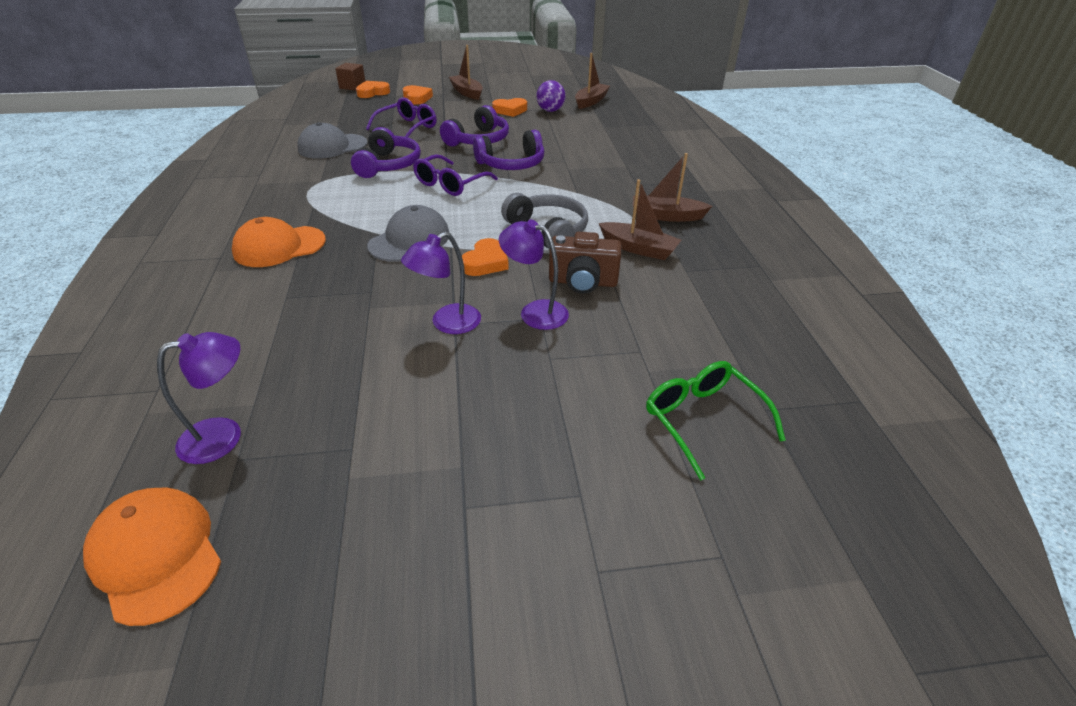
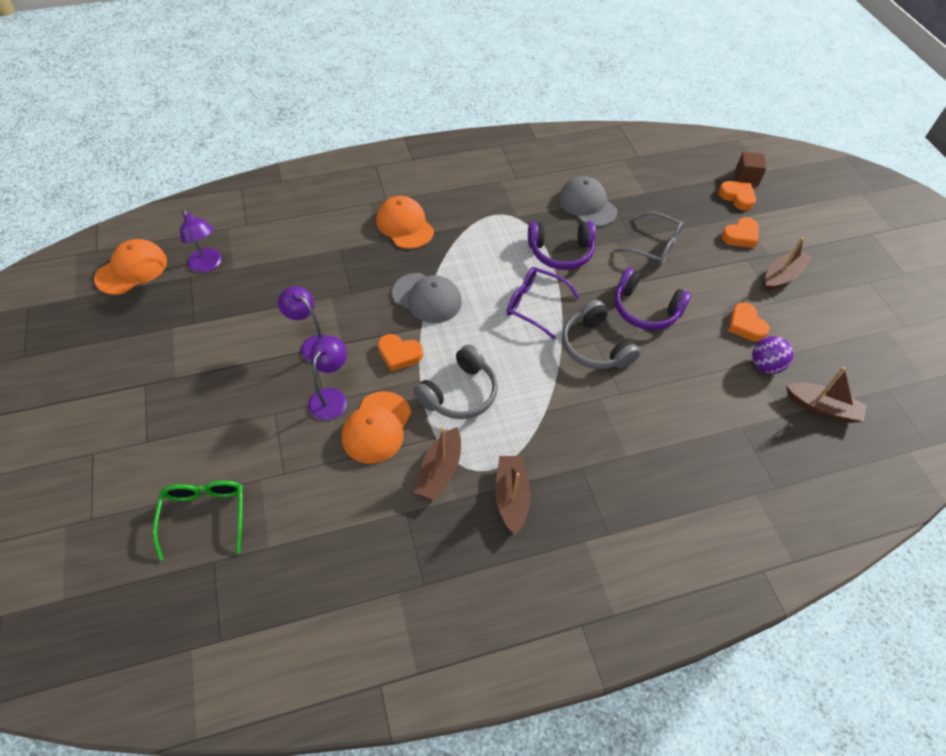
camera: 80 degrees right, 15 degrees up
(408, 128) = (654, 246): purple glasses -> grey glasses
(511, 164) = (595, 347): purple headphones -> grey headphones
(583, 282) = (376, 427): brown camera -> orange cap
(702, 419) = (205, 515): green glasses -> green glasses turned 60 degrees counterclockwise

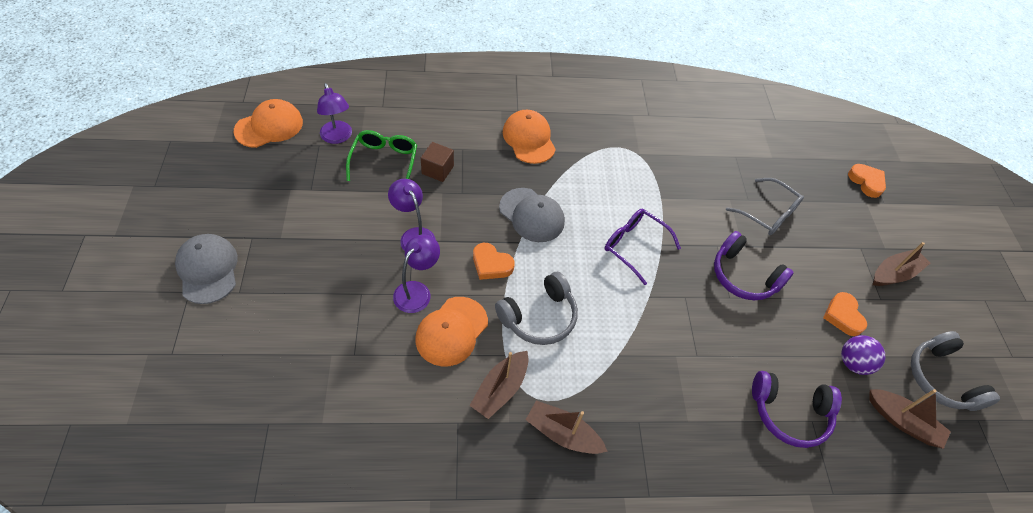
camera: 10 degrees right, 0 degrees up
(205, 515) = (272, 376): green glasses -> green glasses (384, 161)
(511, 497) = (563, 433): brown boat -> brown boat turned 75 degrees counterclockwise
(561, 252) = (673, 199): purple headphones -> purple headphones (789, 413)
(587, 205) = (711, 157): grey cap -> grey cap (208, 270)
(595, 347) = (683, 302): grey headphones -> grey headphones (941, 379)
(740, 236) = (860, 222): orange heart -> none
(746, 177) = (881, 164): brown cube -> brown cube (437, 170)

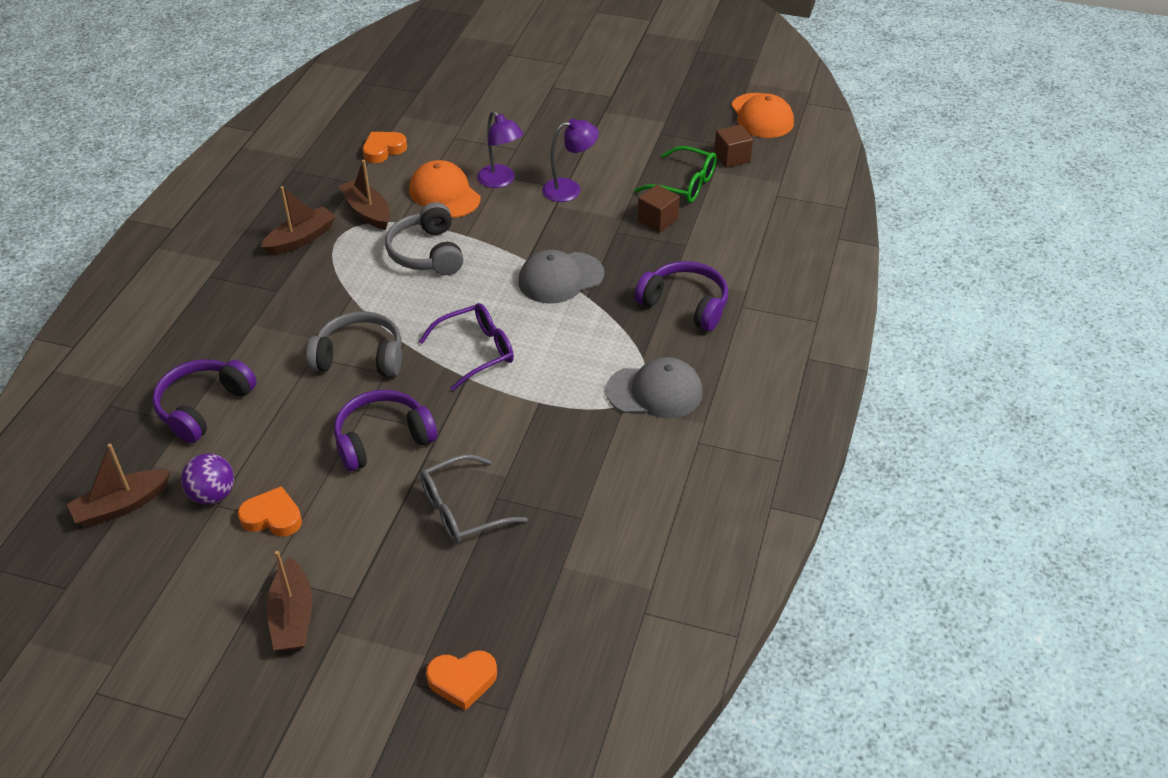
camera: 115 degrees right, 10 degrees down
(208, 270) = (584, 73): grey cap -> grey cap (654, 392)
(337, 137) = (732, 157): purple lamp -> brown cube
(491, 264) = (508, 234): orange heart -> orange heart (383, 150)
(529, 139) = (685, 304): orange cap -> purple headphones
(941, 379) = (133, 579): grey headphones -> grey headphones (360, 357)

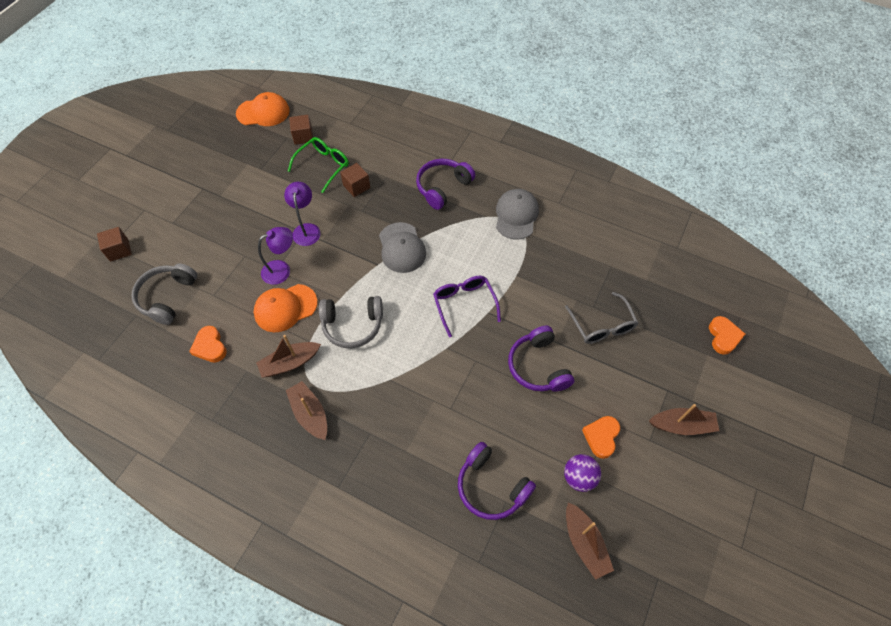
camera: 80 degrees left, 15 degrees up
(360, 357) = (456, 376): grey headphones -> grey headphones (167, 297)
(503, 61) = (119, 250): none -> brown cube

